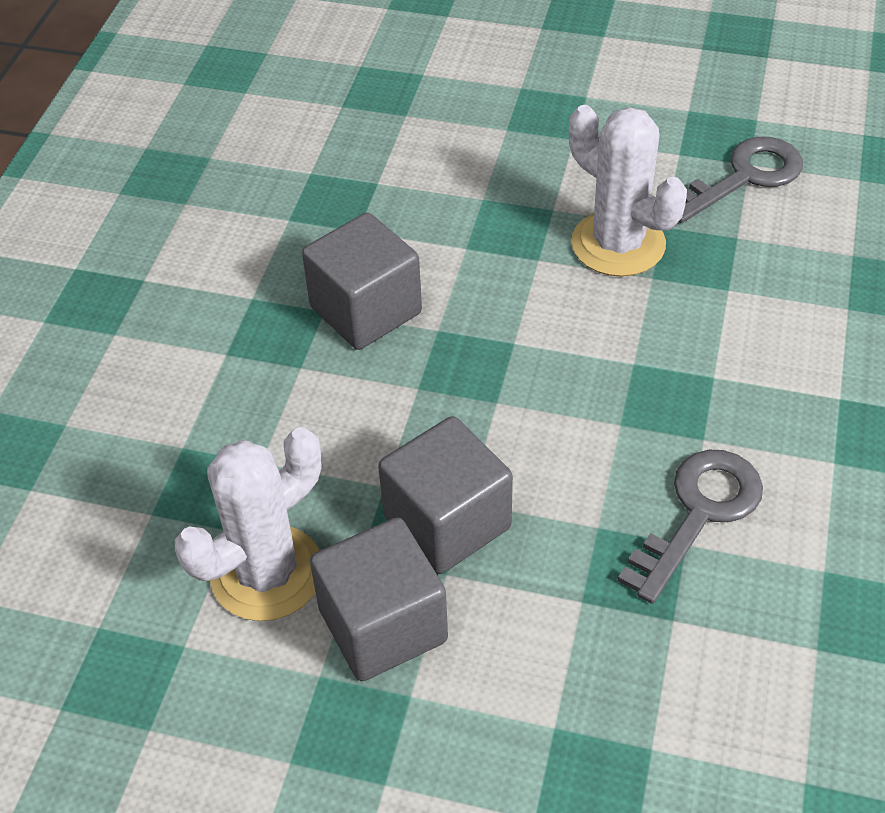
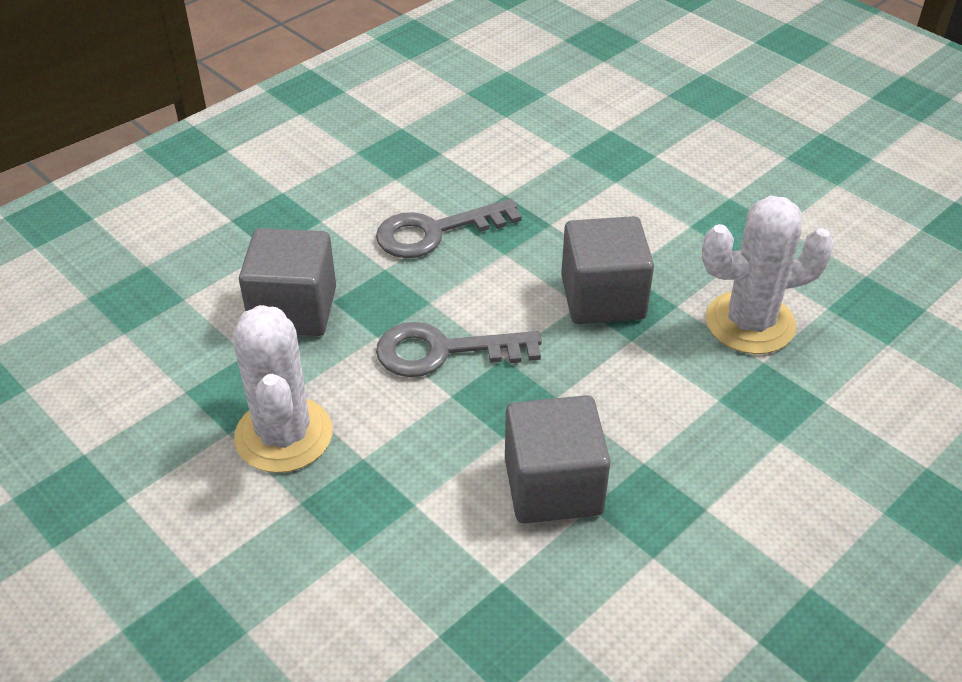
camera: 150 degrees left, 5 degrees down
(383, 625) = (685, 263): grey cube -> grey cube (294, 309)
(743, 177) = (107, 441): grey key -> grey key (443, 351)

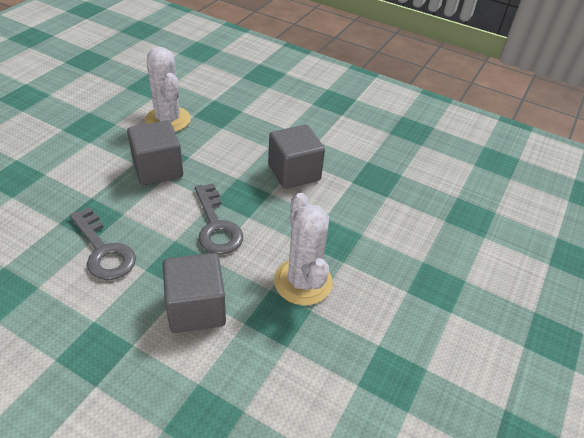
camera: 110 degrees left, 0 degrees up
(284, 435) = (303, 282): white cactus -> white cactus turned 75 degrees counterclockwise

